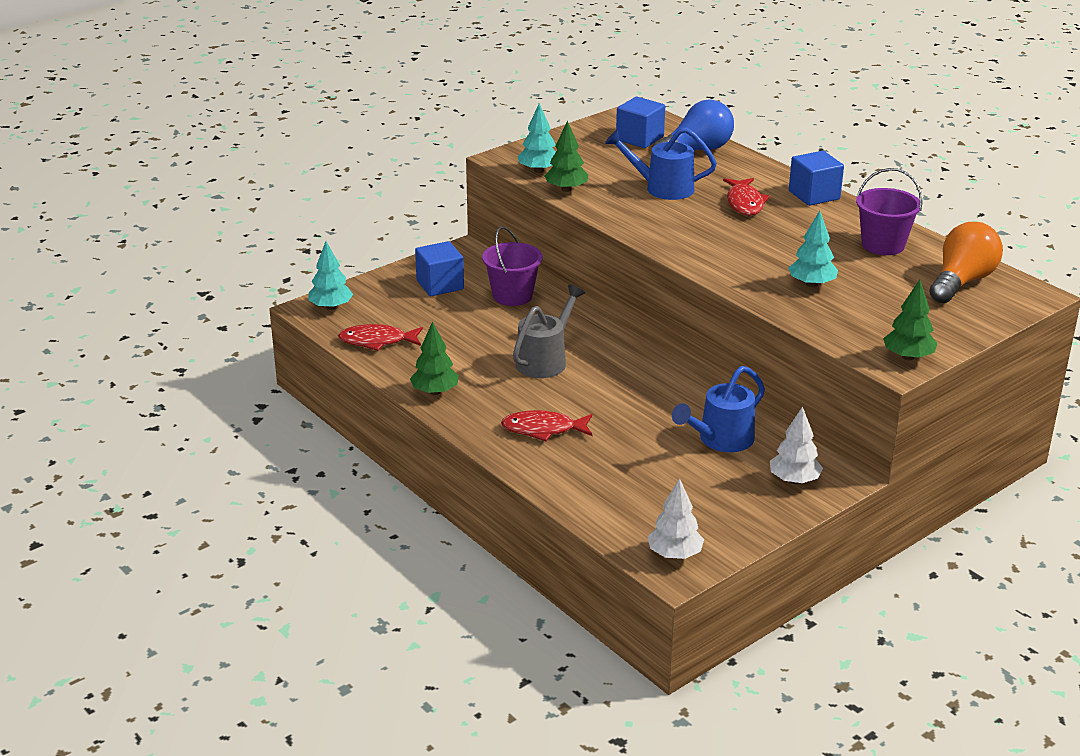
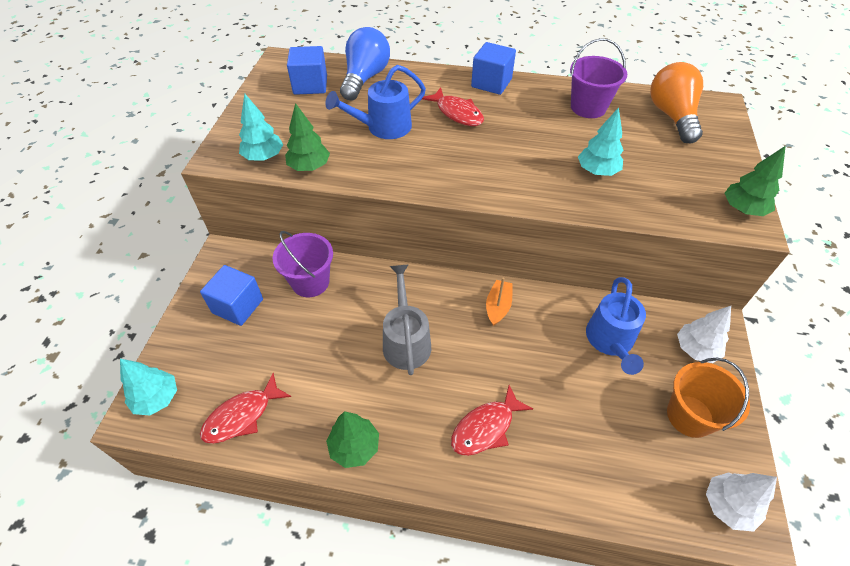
camera: 40 degrees left, 20 degrees up
(651, 377) = (498, 306): none -> orange boat
(722, 505) = (689, 416): none -> orange bucket

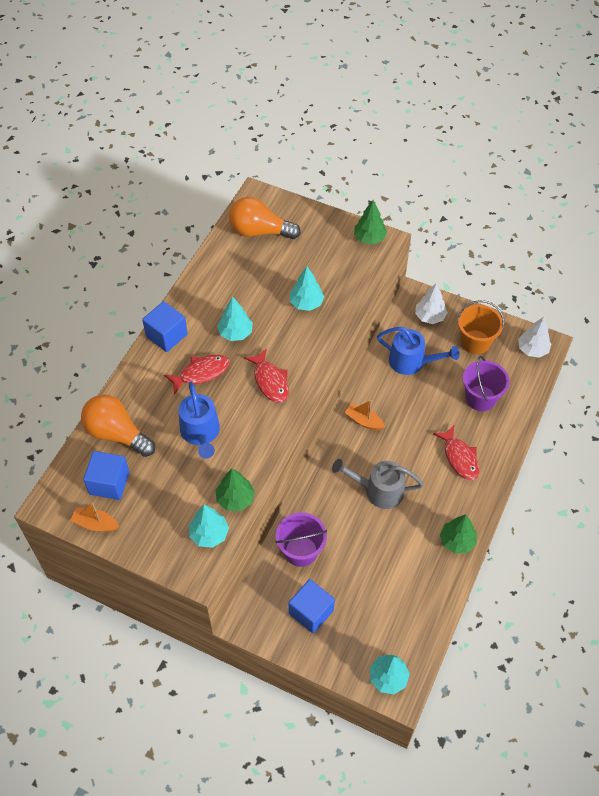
camera: 75 degrees left, 5 degrees up
(242, 416) = (417, 614): red fish -> red fish (270, 381)
(266, 86) = (95, 524): none -> orange boat
(365, 78) = (117, 434): blue light bulb -> orange light bulb
(521, 126) = (235, 333): none -> turquoise tree
(588, 107) = (228, 279): purple bucket -> purple bucket (480, 398)

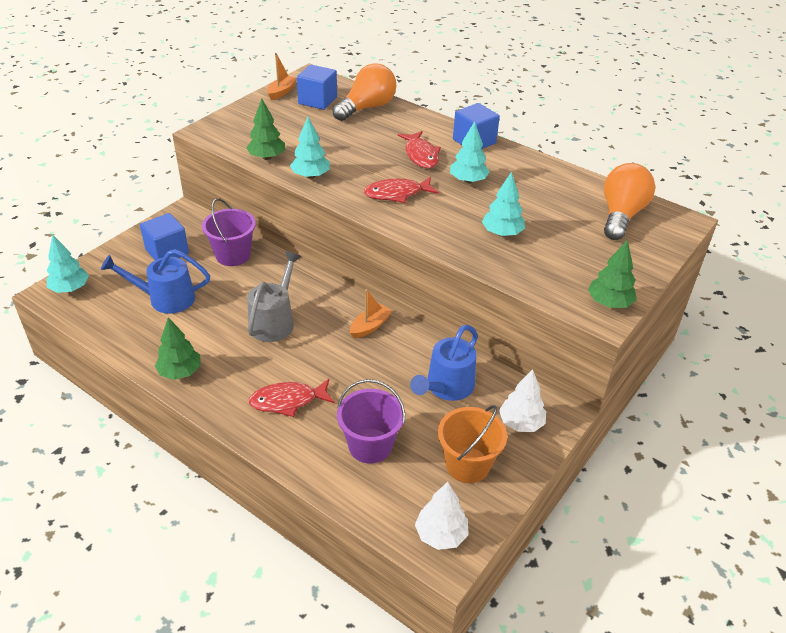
camera: 100 degrees right, 15 degrees down
(201, 433) = (348, 147): blue watering can -> blue watering can (165, 299)
(209, 534) = (239, 140): turquoise tree -> turquoise tree (310, 176)

